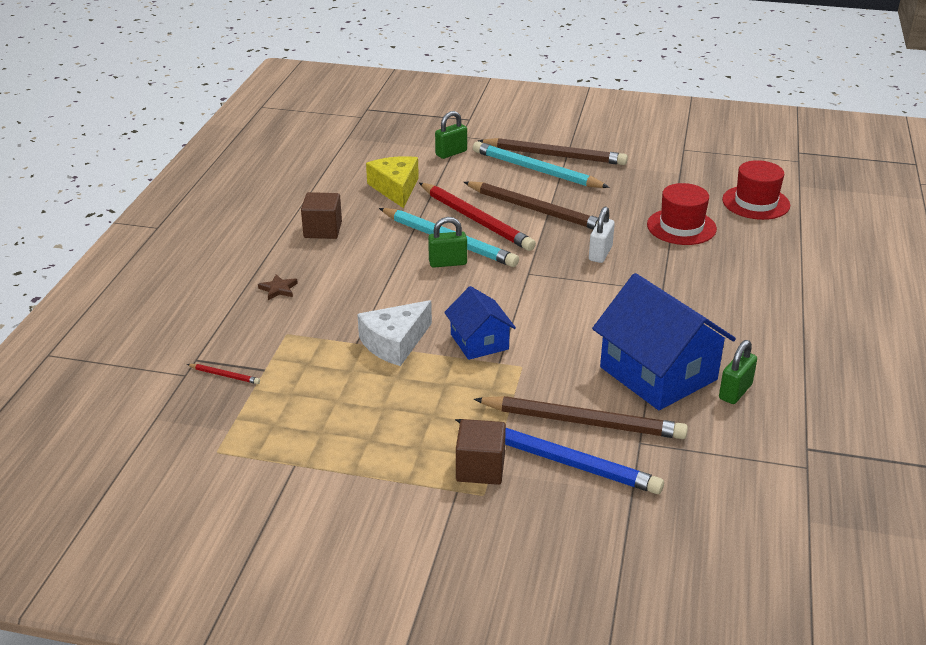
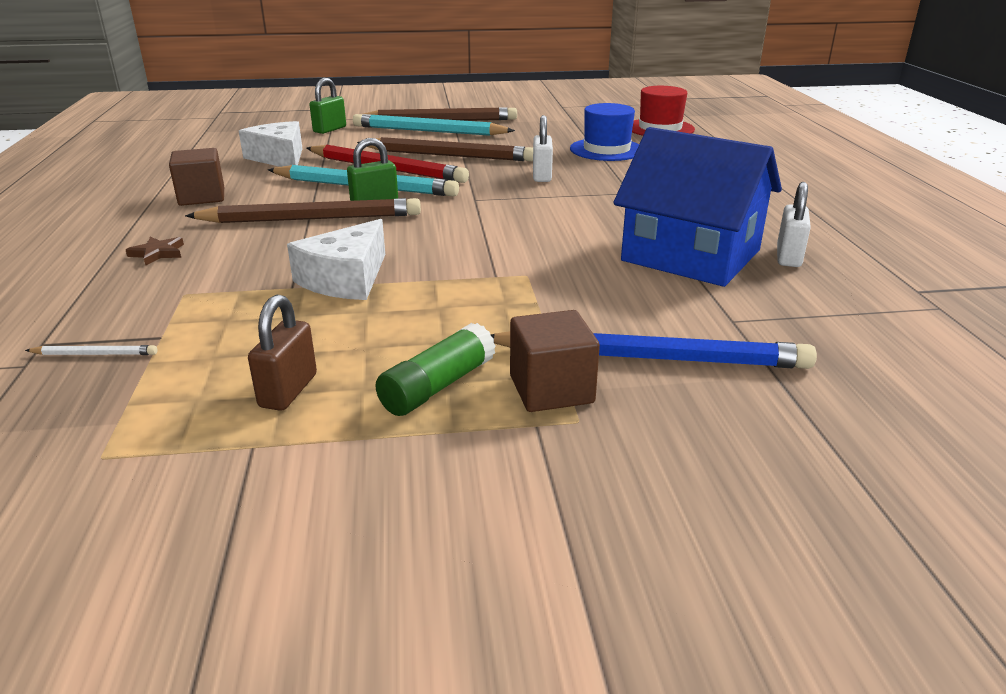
camera: 20 degrees left, 5 degrees down
(225, 375) = (95, 354): red pencil -> white pencil
(326, 431) = (288, 391): none -> brown padlock
(395, 188) = (279, 158): yellow cheese -> white cheese
(413, 449) = (438, 386): none -> green glue stick
(479, 342) = (457, 261): blue house -> none
(583, 422) = (646, 313): brown pencil -> brown pencil (311, 219)
(681, 227) = (606, 150): red hat -> blue hat
(735, 392) = (788, 257): green padlock -> white padlock

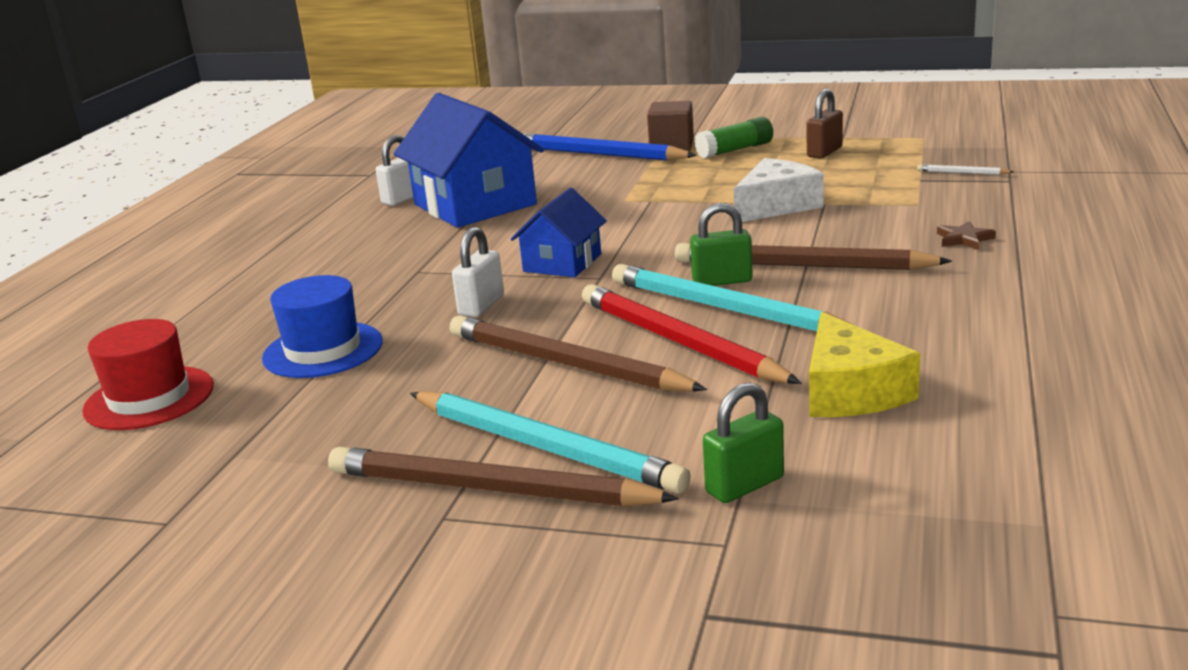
camera: 155 degrees left, 5 degrees down
(202, 197) = (952, 311): brown cube -> none
(279, 158) = (850, 391): white cheese -> yellow cheese
(517, 206) = (562, 263): none -> blue house

